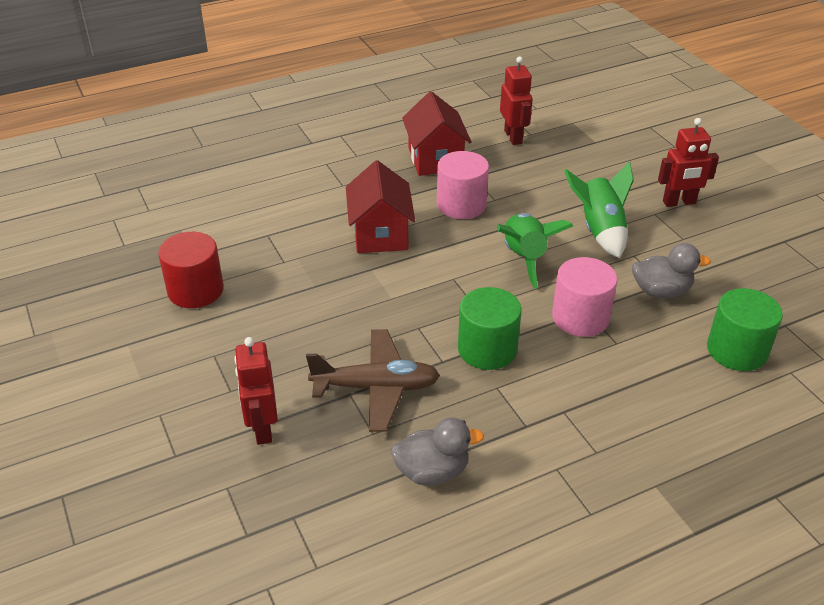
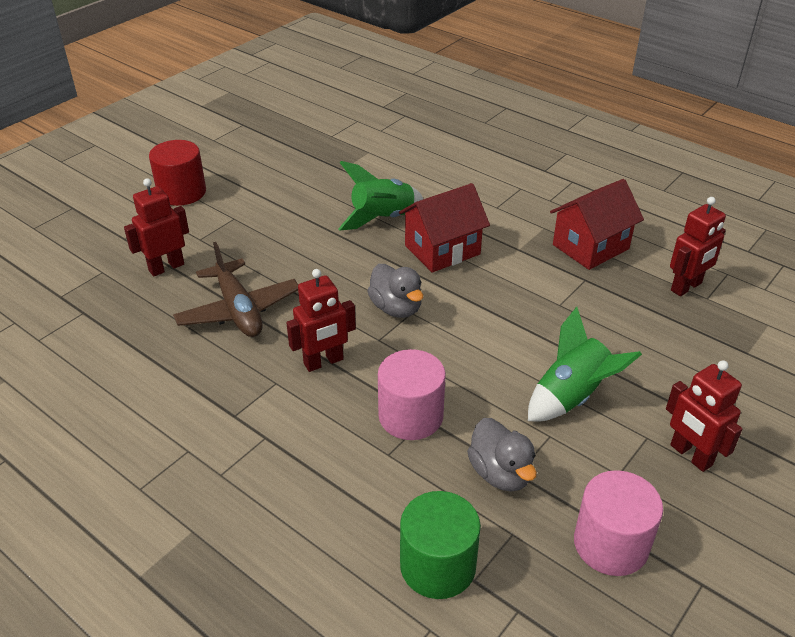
camera: 65 degrees right, 0 degrees up
(195, 290) = (301, 184): red cylinder -> red cylinder (182, 192)
(432, 472) = (154, 371): grey duck -> grey duck (396, 308)
(461, 205) = (530, 285): pink cylinder -> pink cylinder (610, 544)
(487, 349) = (323, 362): green cylinder -> red robot
(524, 258) = (478, 351): green rocket -> green rocket (383, 218)

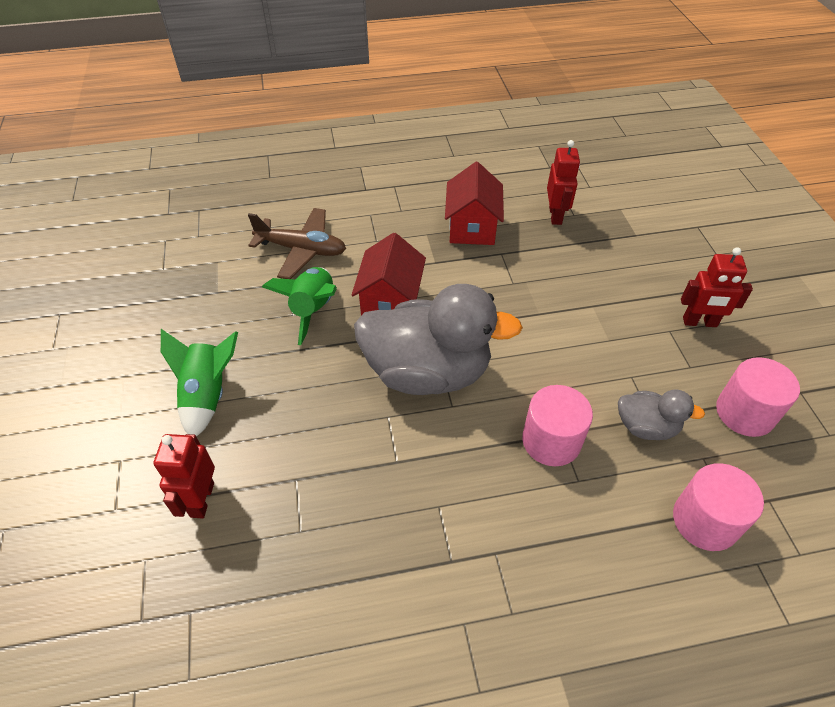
camera: 50 degrees left, 10 degrees up
(182, 192) = (102, 421): red cylinder -> none
(238, 310) = (322, 478): brown plane -> brown plane (302, 250)
(323, 362) = (445, 458): red robot -> none
(396, 308) = (427, 372): grey duck -> grey duck, size x2.09
(438, 565) = (705, 521): green cylinder -> pink cylinder
(571, 396) = (605, 340): green rocket -> green rocket (207, 395)

